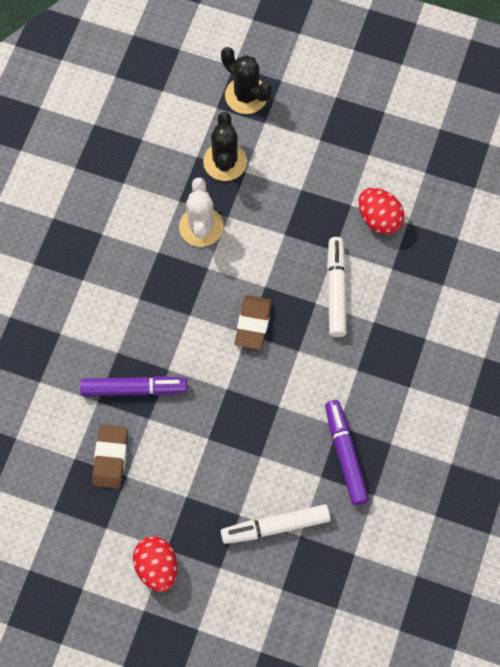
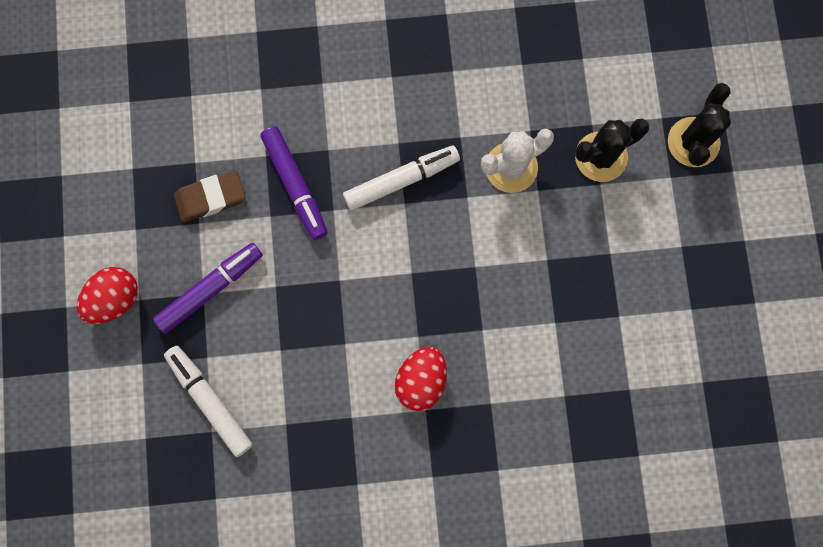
camera: 65 degrees right, 10 degrees up
(253, 324) = (425, 274): brown eraser -> none
(336, 290) = (508, 345): white marker -> white marker (401, 180)
(345, 455) = (321, 440): purple marker -> purple marker (210, 289)
(379, 219) = (617, 355): red egg -> red egg (421, 381)

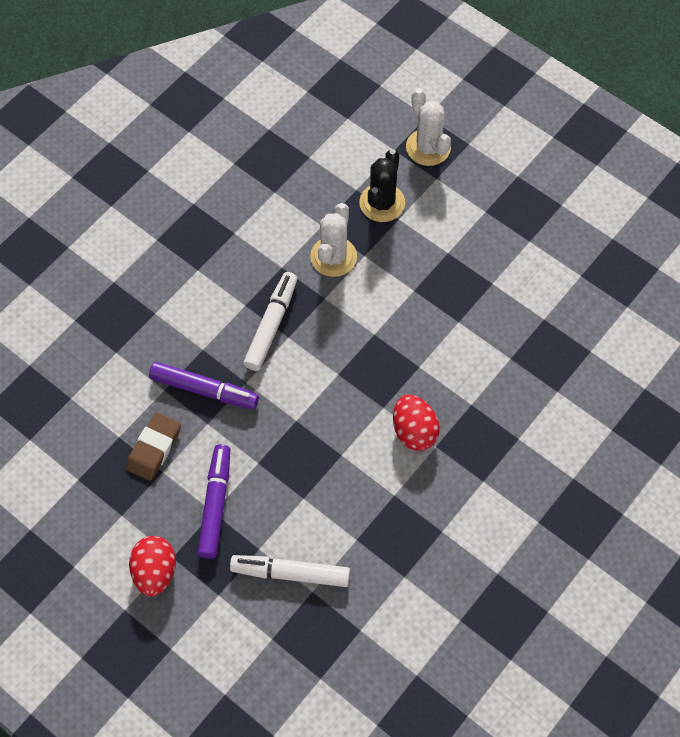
camera: 45 degrees left, 15 degrees down
(693, 142) = (428, 147): black cactus -> white cactus

